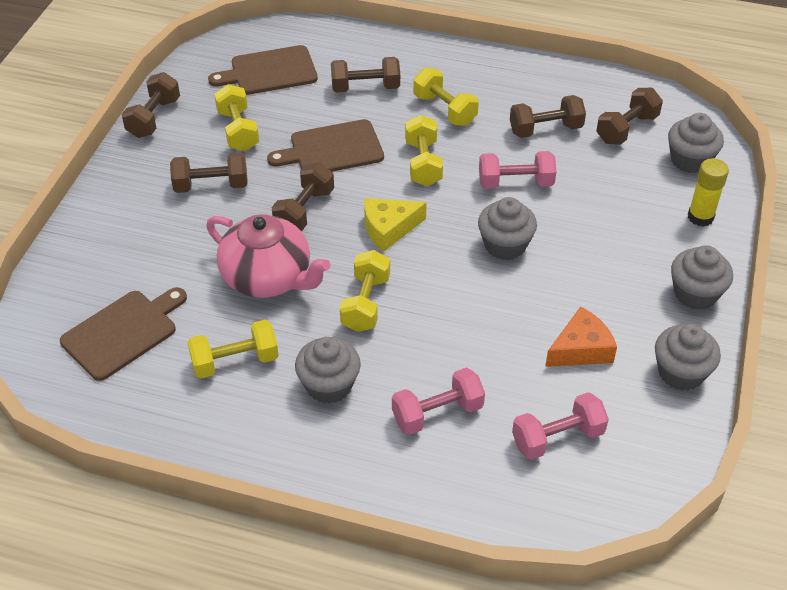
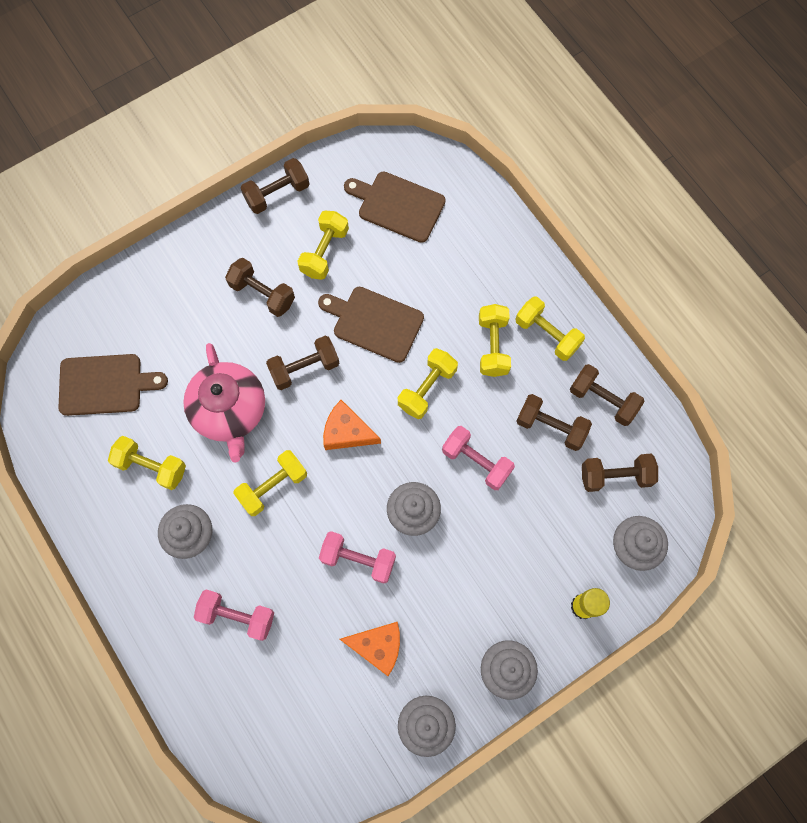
camera: 40 degrees right, 25 degrees up
(365, 88) = (454, 277): brown dumbbell -> brown dumbbell (602, 400)
(389, 228) = (347, 432): yellow cheese -> orange cheese
(477, 80) = (547, 334): none -> yellow dumbbell
(557, 438) = (293, 701): pink dumbbell -> pink dumbbell (358, 559)

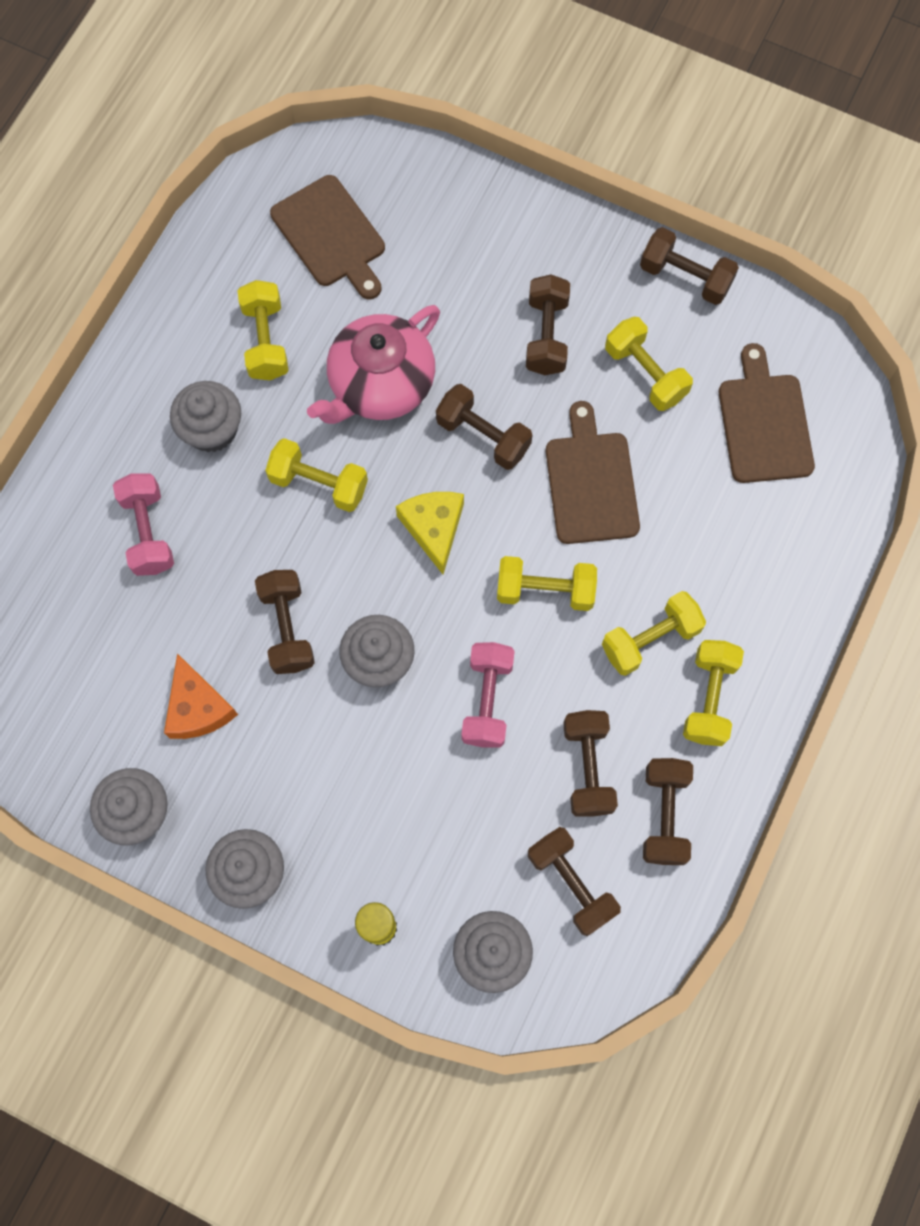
camera: 60 degrees right, 0 degrees up
(324, 252) = (645, 373): yellow dumbbell -> yellow dumbbell turned 60 degrees clockwise
(347, 432) = (434, 528): orange cheese -> yellow cheese
(358, 559) = (287, 628): pink dumbbell -> brown dumbbell

